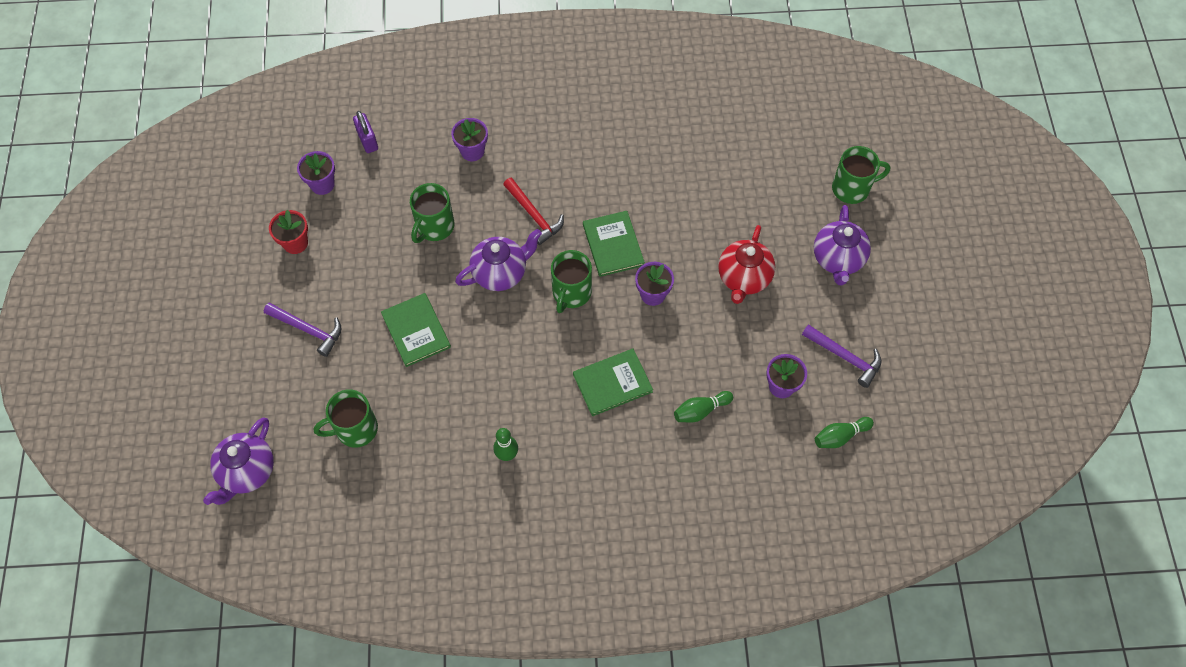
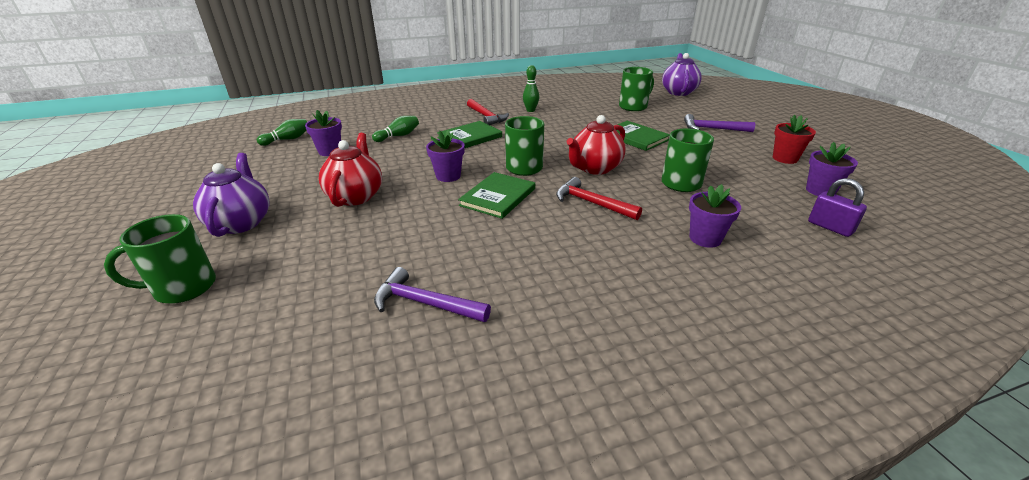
camera: 165 degrees right, 30 degrees down
(501, 273) = (594, 168): purple teapot -> red teapot
(576, 447) = (486, 117): none -> red hammer
(613, 245) = (498, 197): green book -> green book turned 60 degrees clockwise
(845, 357) = (265, 169): purple hammer -> purple hammer (425, 303)

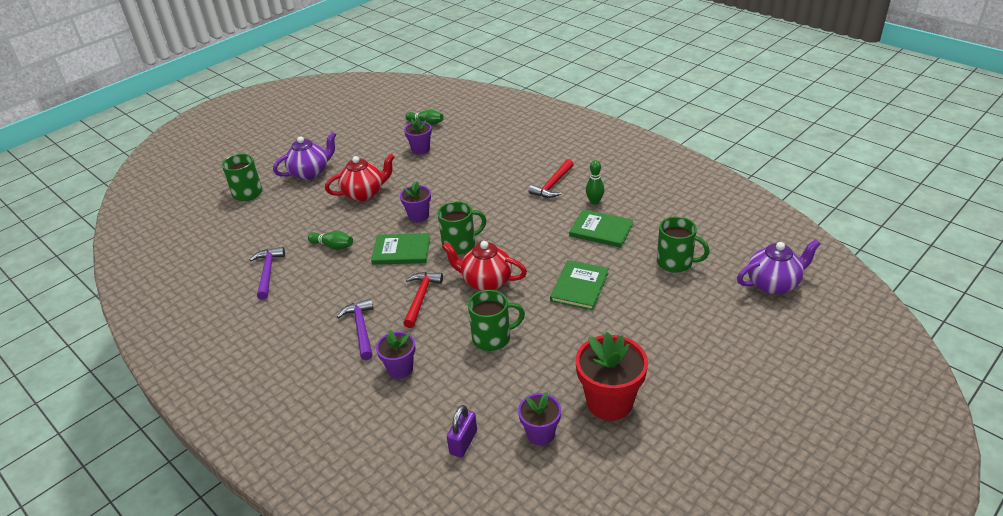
camera: 65 degrees right, 5 degrees up
(398, 136) = (471, 162): green bowling pin -> green bowling pin (333, 246)
(470, 137) = (497, 196): green book -> green book (601, 230)
(712, 129) = (656, 335): purple hammer -> purple hammer (361, 329)
(785, 158) = (609, 402): red flower pot -> red flower pot, size x1.69

